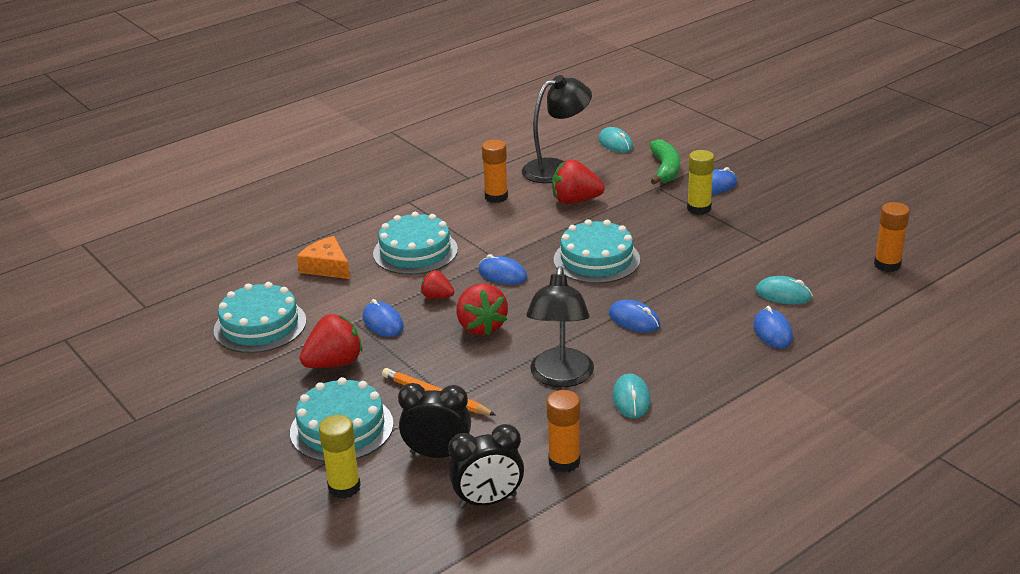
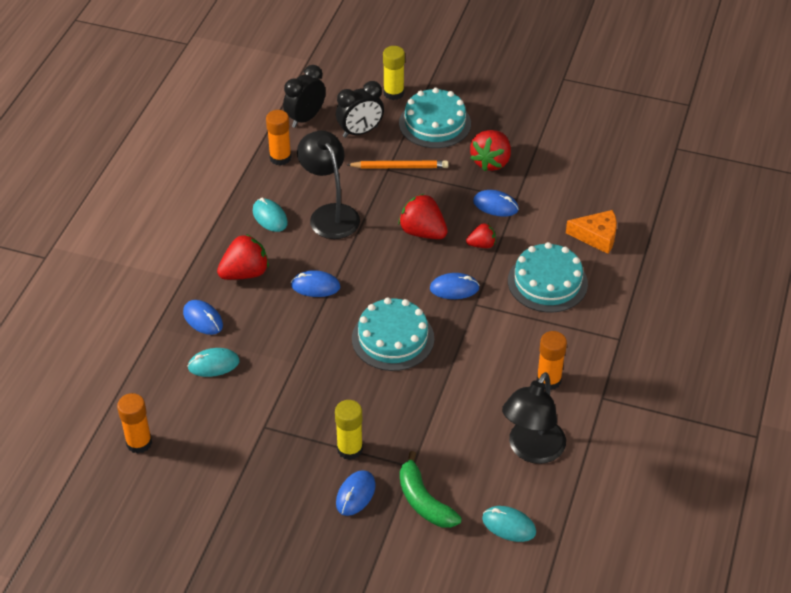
camera: 145 degrees right, 15 degrees up
(260, 325) = (577, 167): turquoise cake -> none
(575, 201) = (472, 408): red strawberry -> red strawberry (245, 273)

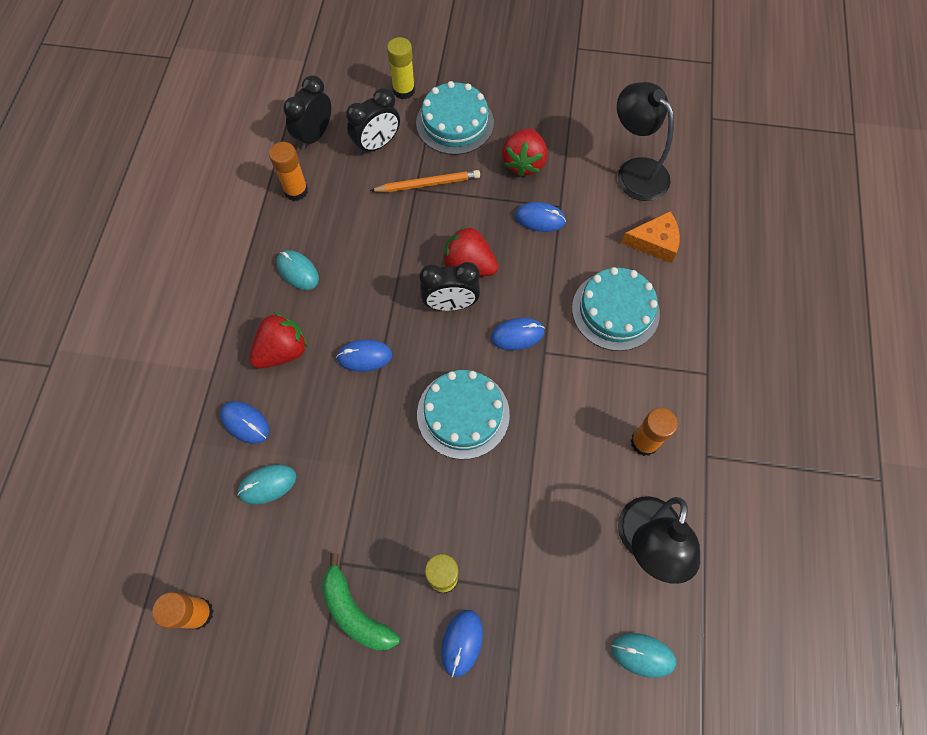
camera: 10 degrees left, 20 degrees up
(330, 214) = (363, 257): black lamp -> black lamp (635, 171)
(399, 258) = (450, 304): none -> black clock
(424, 501) = (541, 637): green banana -> green banana (355, 611)
(481, 245) = (535, 272): red strawberry -> none

